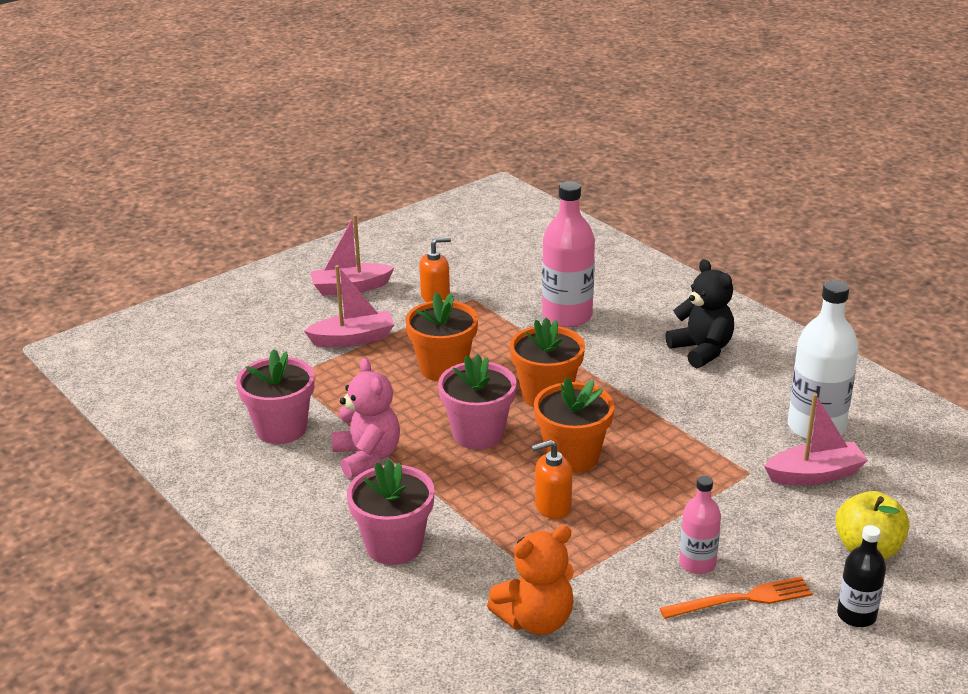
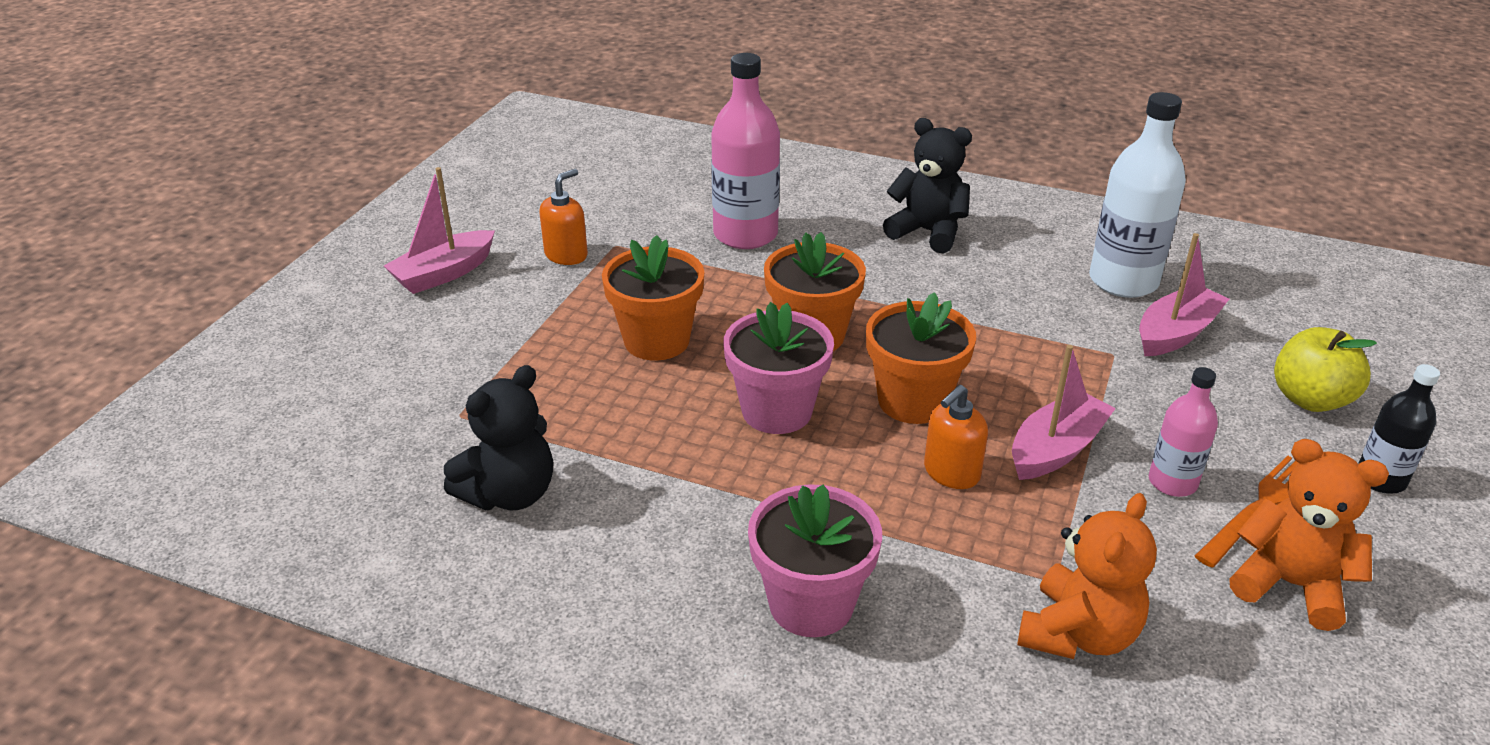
camera: 30 degrees left, 5 degrees up
(281, 429) = (510, 494): pink flower pot -> black teddy bear
(353, 339) = (505, 338): pink boat -> pink boat (1056, 449)
(367, 457) = (664, 492): pink teddy bear -> none
(707, 648) = (1290, 585): none -> orange teddy bear

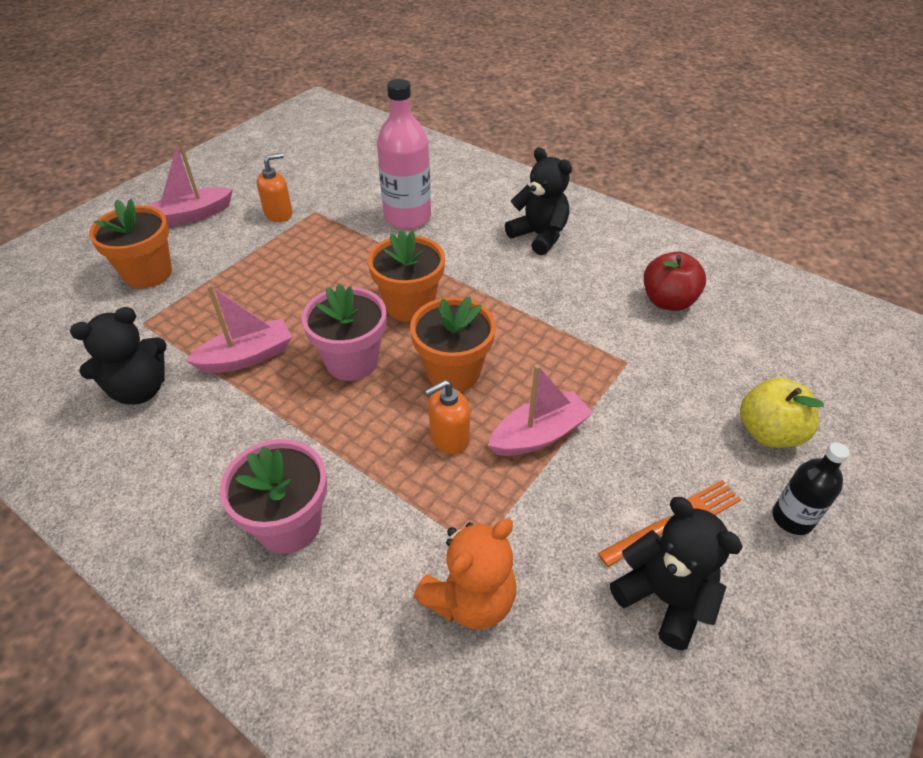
camera: 15 degrees right, 10 degrees up
(656, 340) = (301, 290): orange flower pot -> orange flower pot (148, 273)
(1123, 281) = (668, 301): white bottle -> red apple
(1172, 482) = (615, 483): pink bottle -> none
(1176, 333) = (686, 354): pink boat -> pink boat (247, 357)
(1290, 585) = (664, 598): orange teddy bear -> black teddy bear

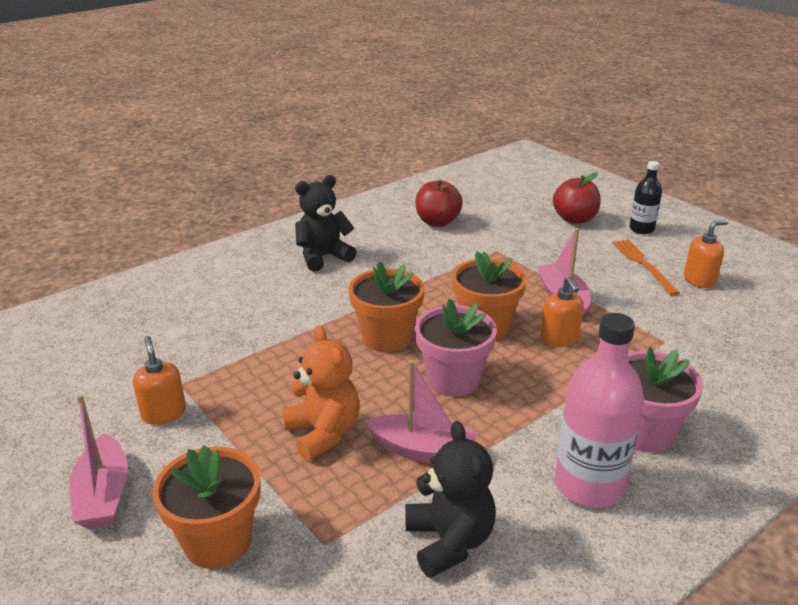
camera: 75 degrees left, 15 degrees down
(247, 357) = (422, 450): pink boat -> pink boat turned 120 degrees clockwise
(407, 217) = (242, 322): pink bottle -> pink bottle (589, 485)
(470, 599) = (707, 350): orange teddy bear -> orange teddy bear (323, 433)
(664, 598) = (699, 280): black teddy bear -> orange soap dispenser
(768, 432) = (574, 219): yellow apple -> red apple

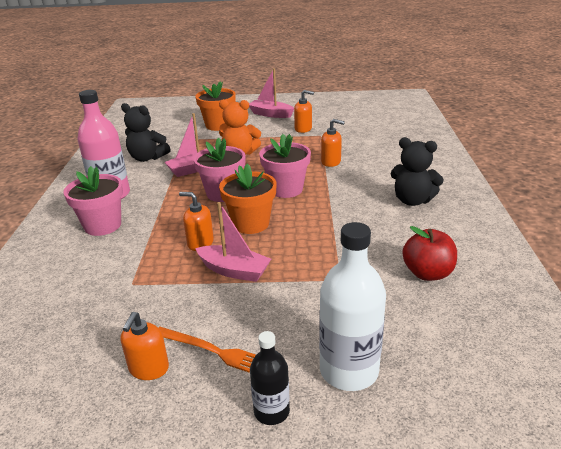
camera: 130 degrees right, 0 degrees up
(275, 336) = (331, 162): none -> orange soap dispenser
(323, 257) = (412, 200): black teddy bear -> black teddy bear turned 105 degrees clockwise
(387, 338) = (286, 189): orange flower pot -> pink flower pot
(574, 219) = (349, 370): red apple -> white bottle

